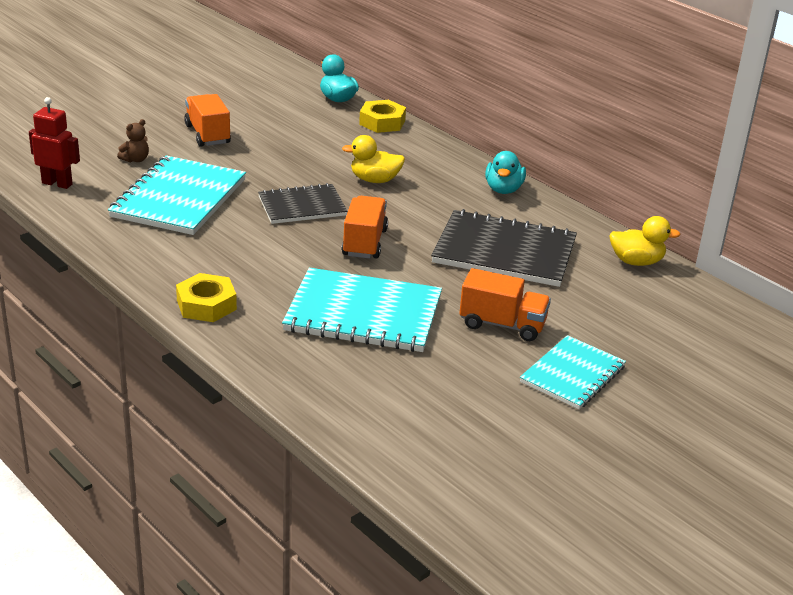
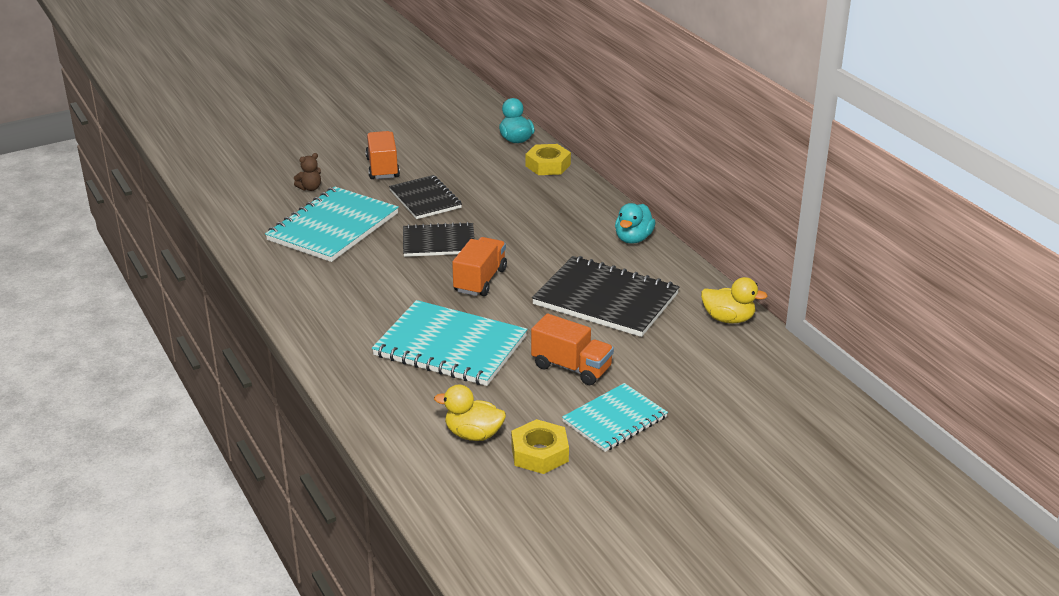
camera: 15 degrees right, 0 degrees up
(57, 183) = (235, 206): red robot -> none
(206, 305) = (317, 326): yellow nut -> yellow nut (539, 453)
(268, 163) = (425, 199): none -> black notebook
(375, 180) = (516, 221): yellow duck -> yellow duck (473, 434)

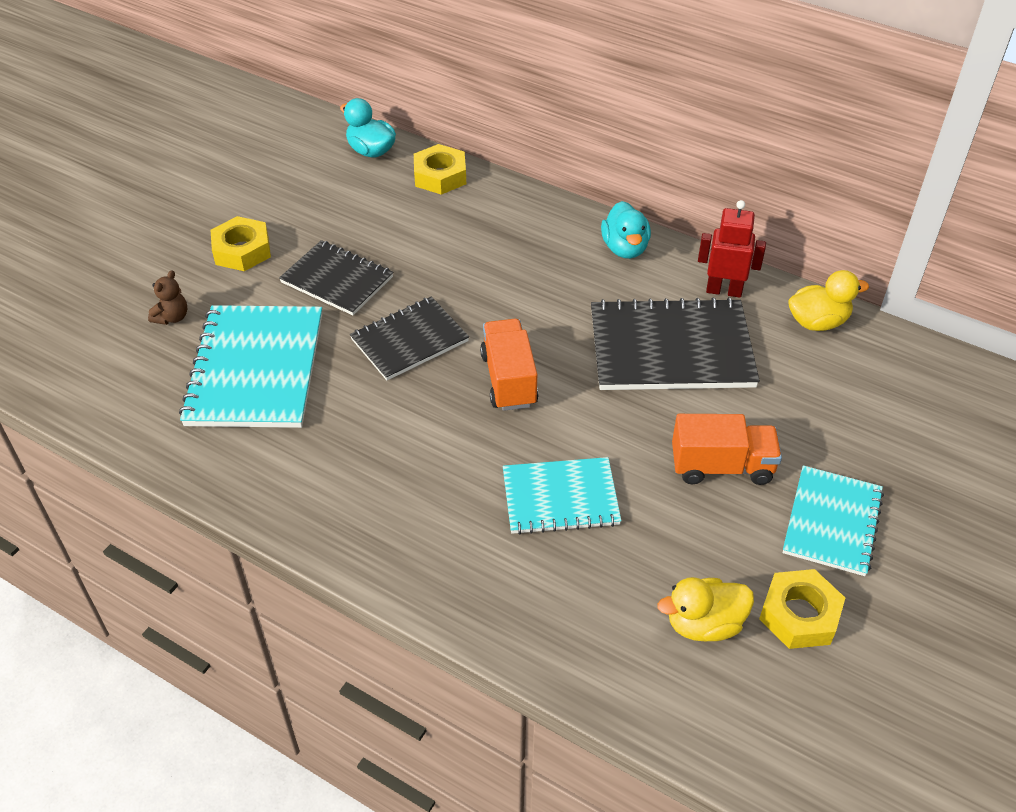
camera: 30 degrees left, 15 degrees up
(382, 168) = (242, 250): orange truck -> yellow nut
(450, 346) = (560, 497): turquoise notebook -> turquoise notebook, size x0.63
(679, 282) = (724, 290): none -> red robot

